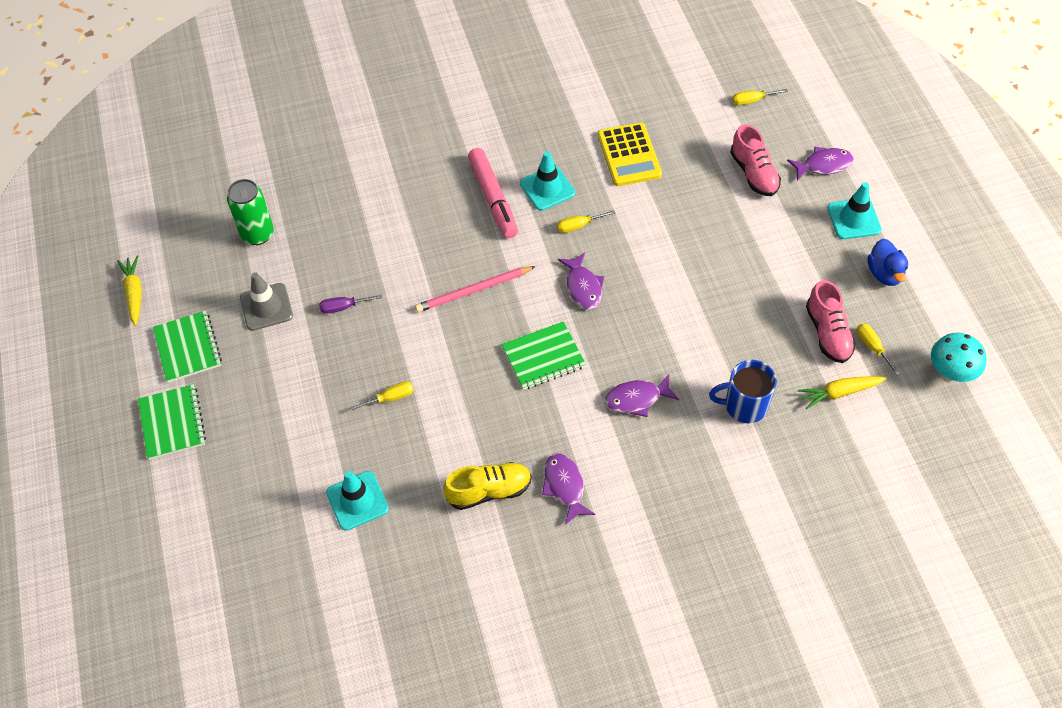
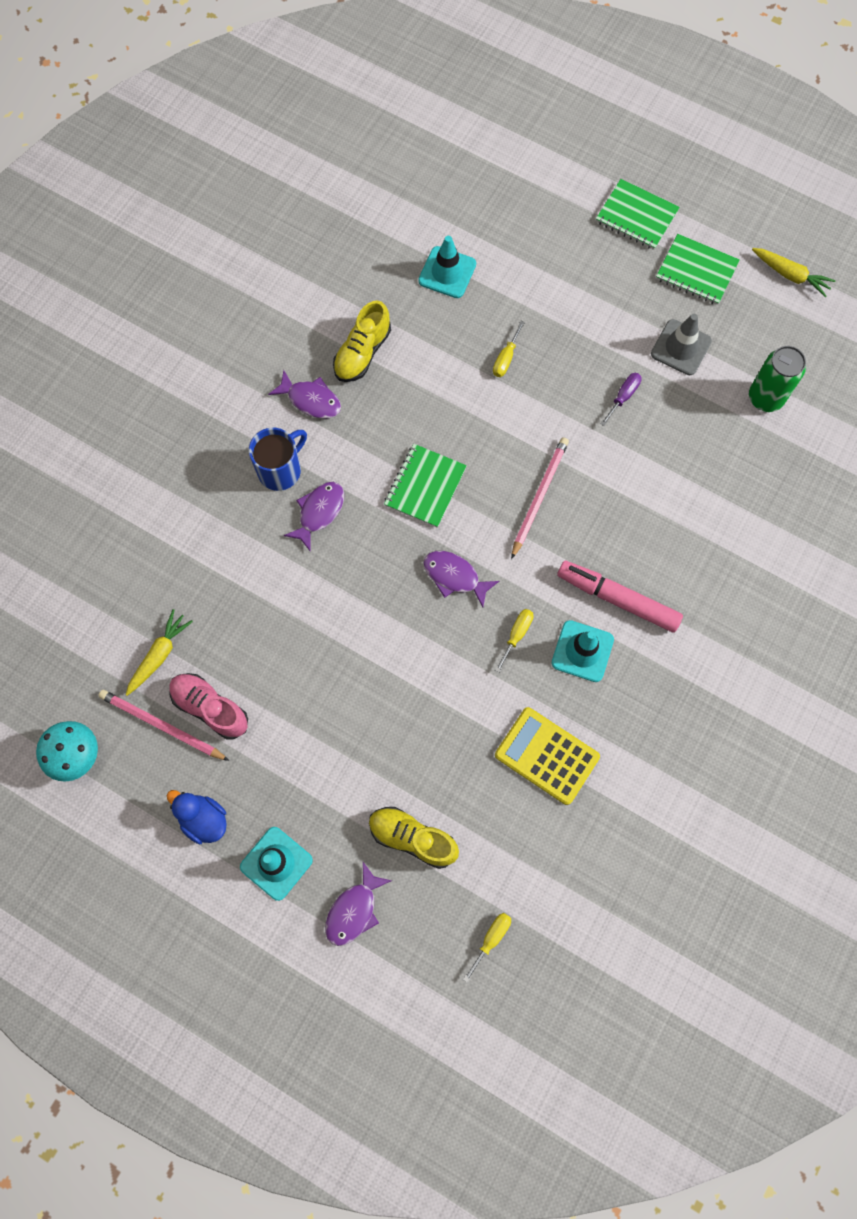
camera: 135 degrees right, 15 degrees up
(744, 405) = (229, 577): blue mug -> blue mug (280, 470)
(754, 173) = (412, 838): pink shoe -> yellow shoe
(872, 347) = (161, 726): yellow screwdriver -> pink pencil

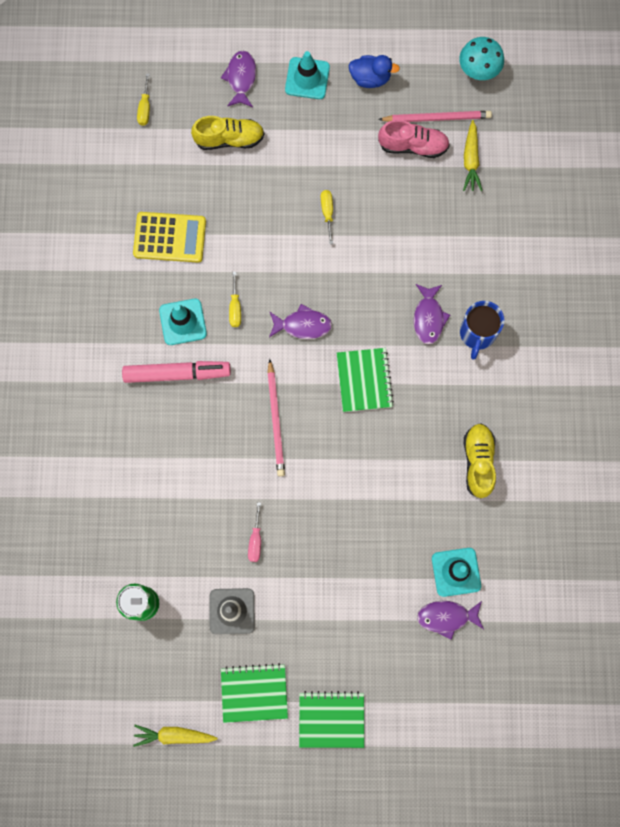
camera: 150 degrees right, 5 degrees up
(311, 400) = (491, 400): purple fish -> purple fish (446, 617)
(506, 358) = (365, 521): yellow screwdriver -> yellow screwdriver (327, 212)
(623, 397) = (255, 540): purple screwdriver -> pink screwdriver

